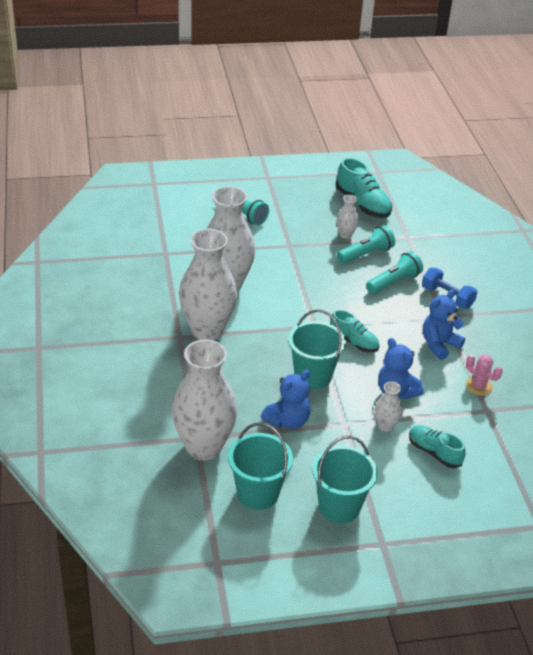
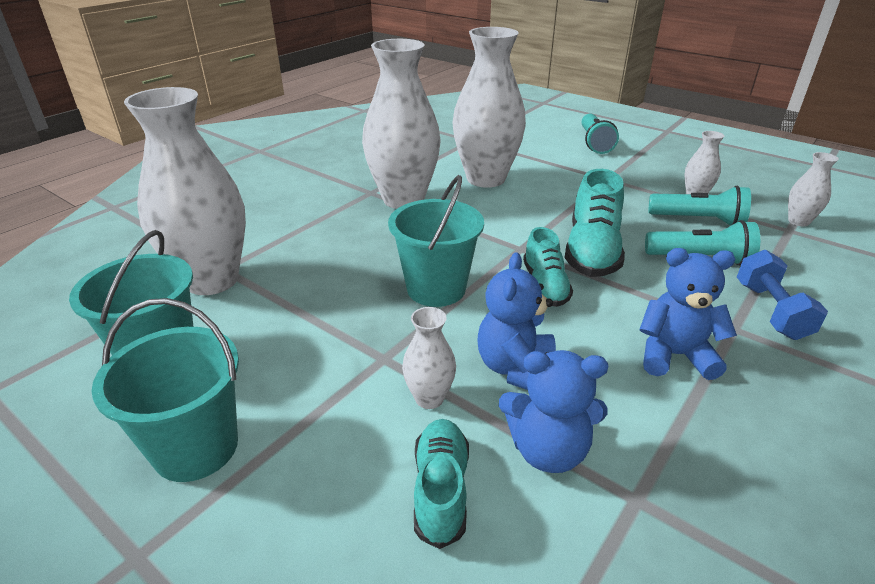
camera: 50 degrees right, 5 degrees down
(288, 421) = (328, 311): blue teddy bear -> blue teddy bear (547, 450)
(362, 204) = (761, 182): turquoise shoe -> turquoise shoe (592, 251)
(406, 228) = (798, 221): none -> white vase
(479, 386) = (671, 451): pink cactus -> none

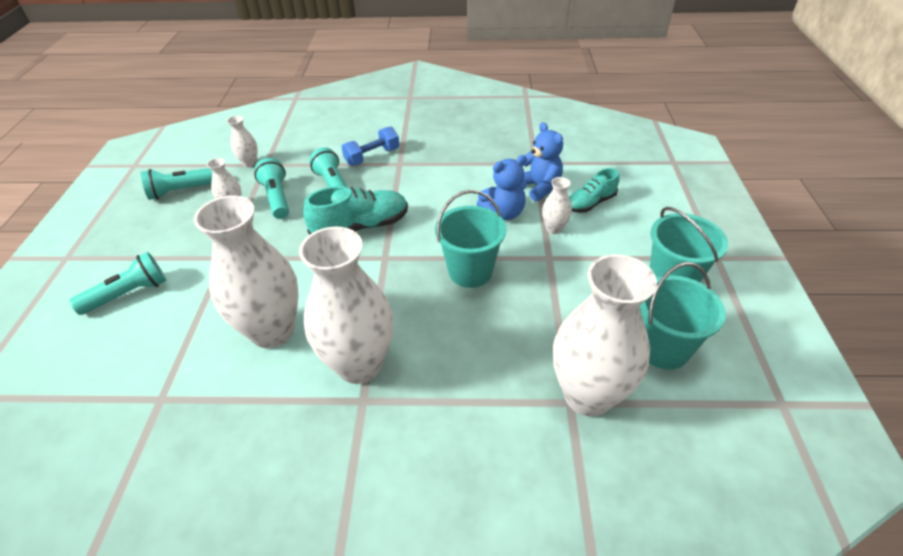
camera: 125 degrees left, 10 degrees up
(545, 285) = (421, 230): turquoise shoe -> none
(674, 355) = (440, 174): blue teddy bear -> none
(750, 179) = (182, 191): none -> turquoise flashlight

